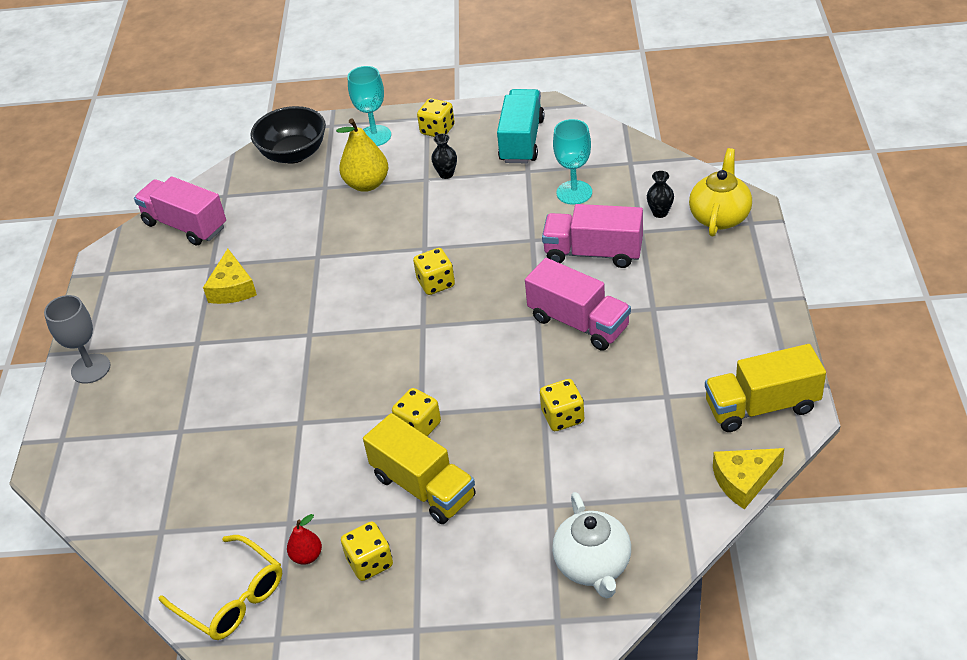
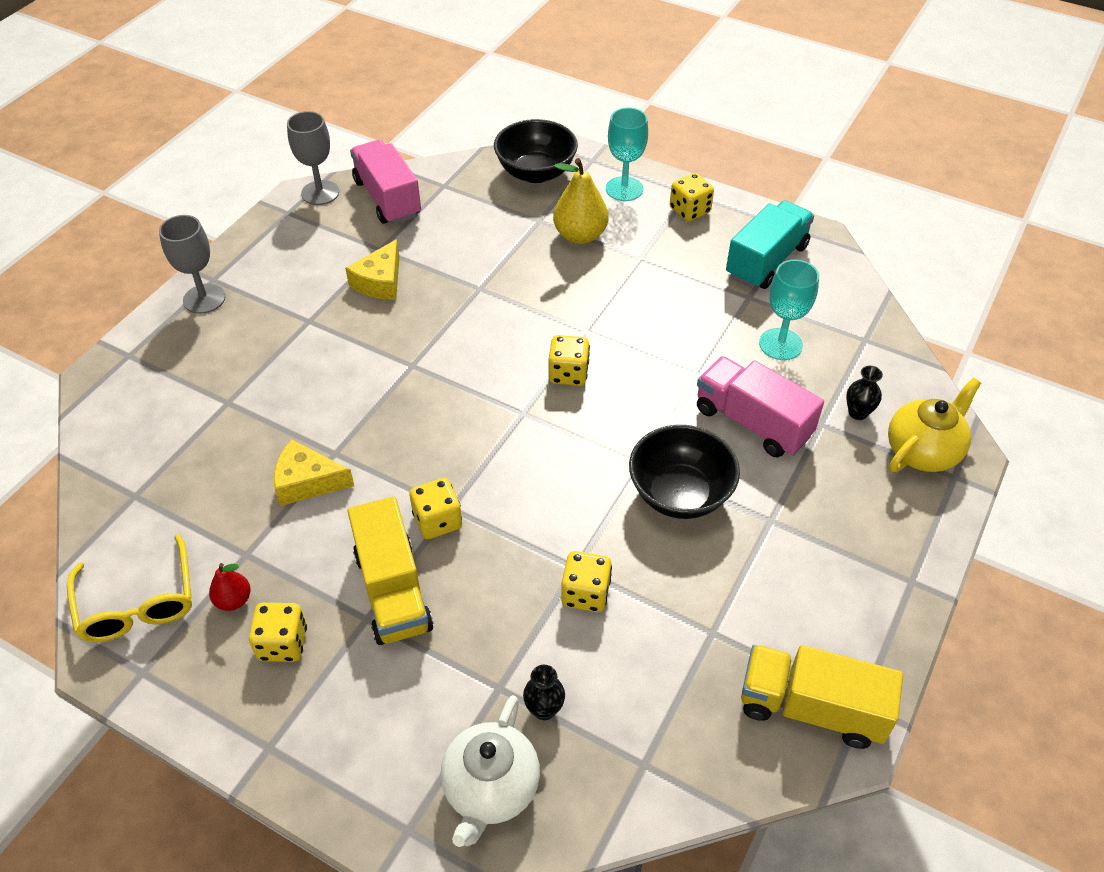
camera: 25 degrees right, 5 degrees up
(122, 246) = (320, 193): none -> grey goblet
(446, 174) = (664, 261): black vase -> black vase (544, 709)
(578, 322) = (680, 494): pink truck -> black bowl
(744, 481) = (726, 789): yellow cheese -> yellow cheese (307, 482)

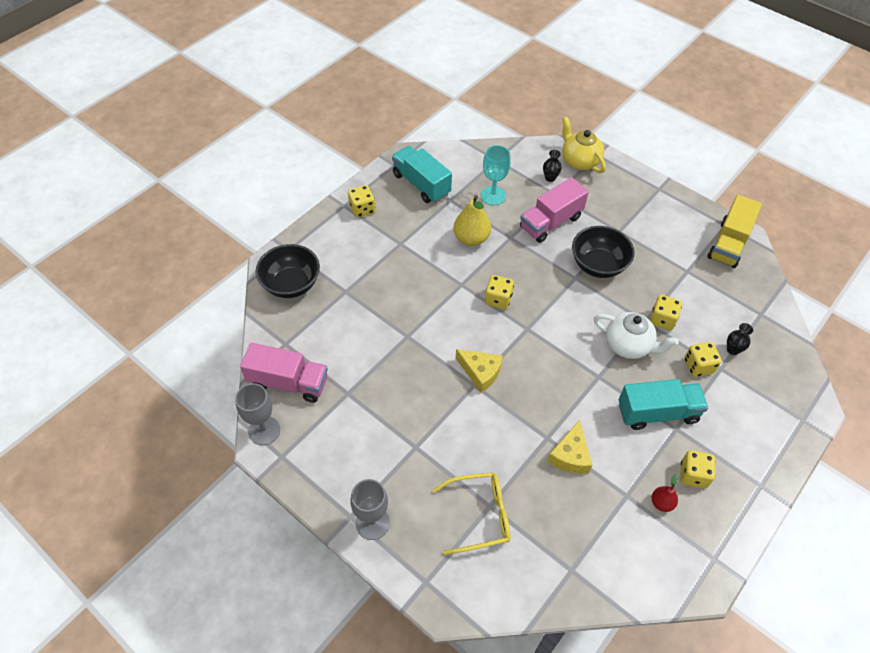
camera: 80 degrees left, 5 degrees up
(138, 603) = (662, 563): yellow glasses -> yellow glasses (479, 515)
(380, 281) = (385, 396): yellow cheese -> yellow cheese (480, 372)
(387, 198) = (288, 382): pink truck -> pink truck turned 150 degrees counterclockwise
(393, 590) = (657, 413): yellow truck -> turquoise truck
(437, 521) = (608, 384): yellow dice -> yellow dice (698, 366)
(491, 788) = (777, 379): white teapot -> white teapot (628, 345)
(580, 235) = (369, 271): yellow pear -> yellow pear (471, 238)
(624, 189) = (328, 238): turquoise goblet -> none

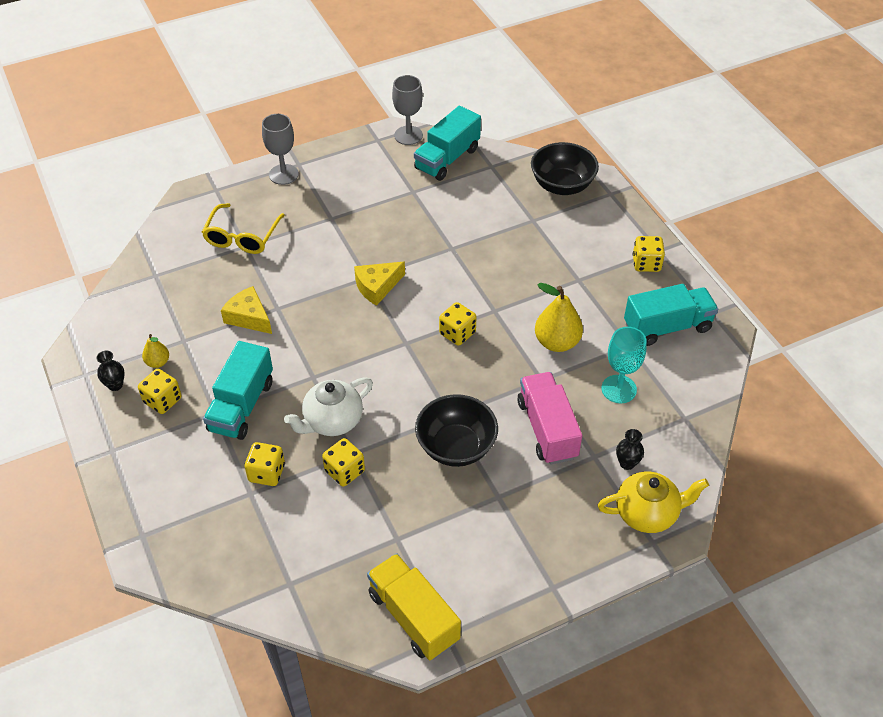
camera: 115 degrees right, 5 degrees down
(288, 382) = (447, 159): pink truck -> turquoise truck
(661, 503) = (158, 362): red pear -> yellow pear
(732, 350) = (264, 520): black vase -> black vase (115, 385)

